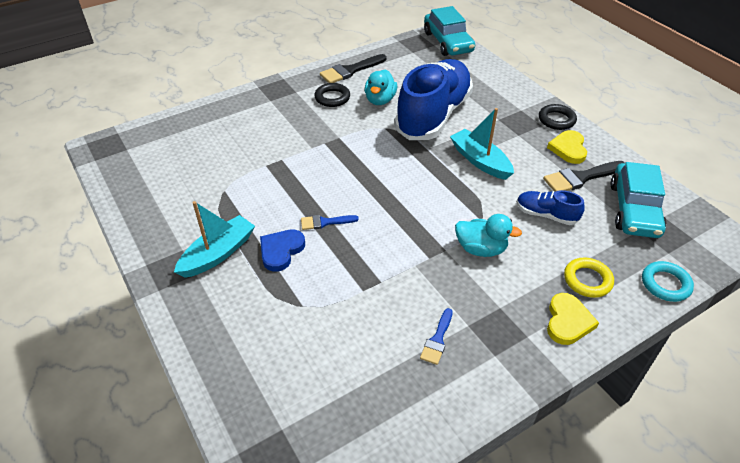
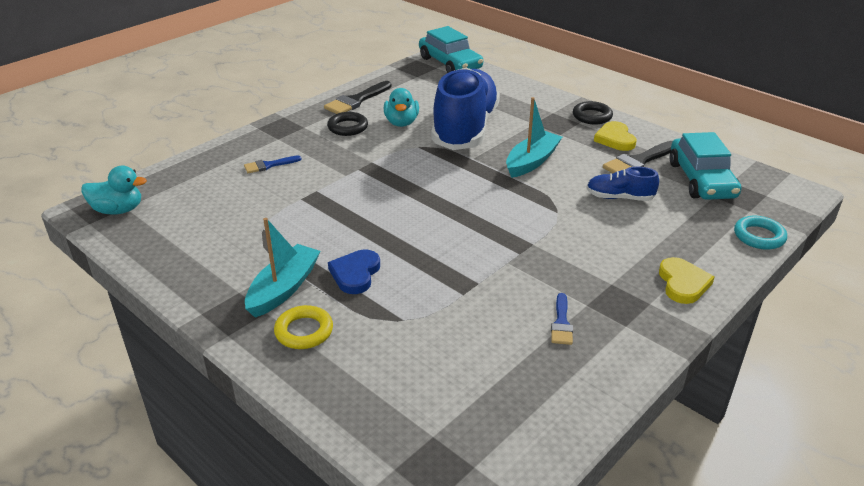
camera: 15 degrees left, 10 degrees down
(325, 222) = (392, 240): blue brush -> blue brush (269, 165)
(480, 161) = (532, 161): turquoise boat -> turquoise boat turned 90 degrees clockwise
(481, 249) = (568, 237): turquoise duck -> turquoise duck (118, 210)
(587, 280) = (685, 246): yellow ring -> yellow ring (304, 331)

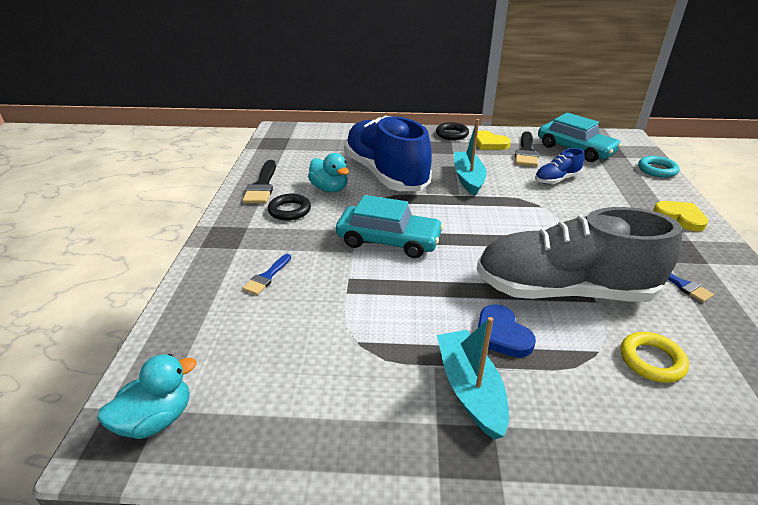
camera: 40 degrees left, 0 degrees up
(304, 331) = (554, 420): yellow ring -> yellow ring (651, 360)
(450, 63) = (296, 131): turquoise car -> turquoise car (388, 241)
(452, 274) = (564, 290): none -> grey shoe

